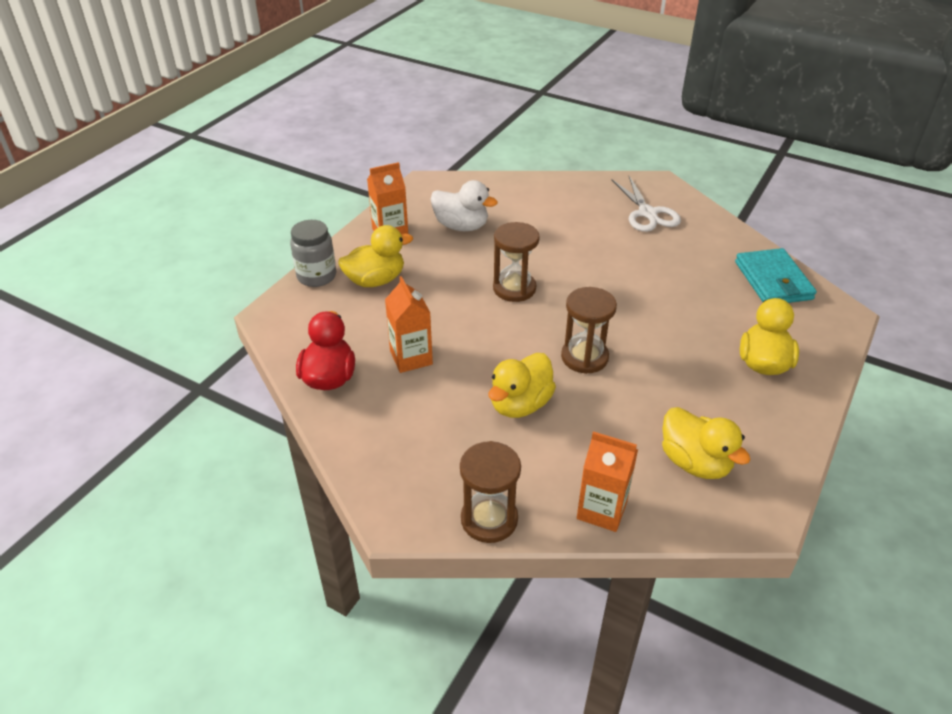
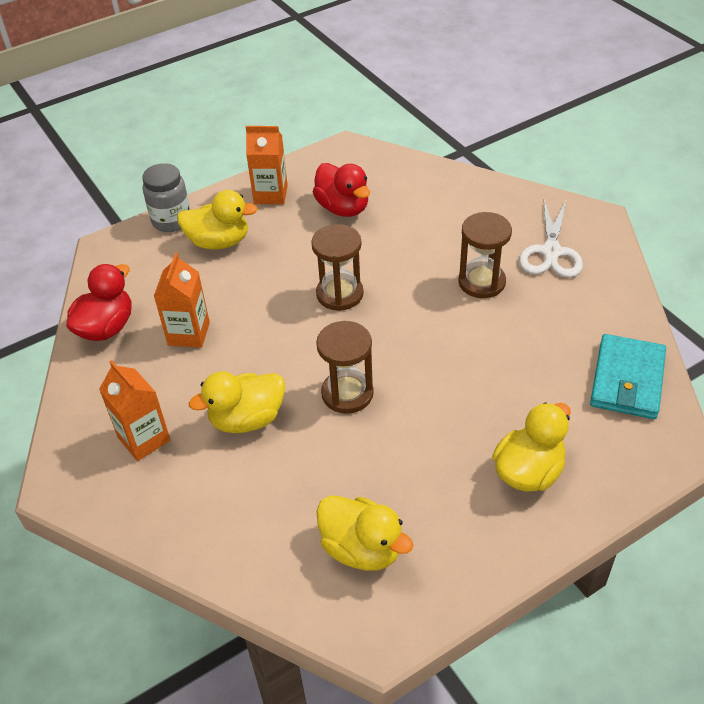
camera: 30 degrees right, 5 degrees up
(461, 226) = (343, 208): white duck -> red duck
(489, 519) = (131, 520): brown hourglass -> brown hourglass (481, 282)
(602, 510) = (234, 556): orange carton -> orange carton (144, 439)
(695, 462) = (362, 548): yellow duck -> yellow duck turned 45 degrees counterclockwise

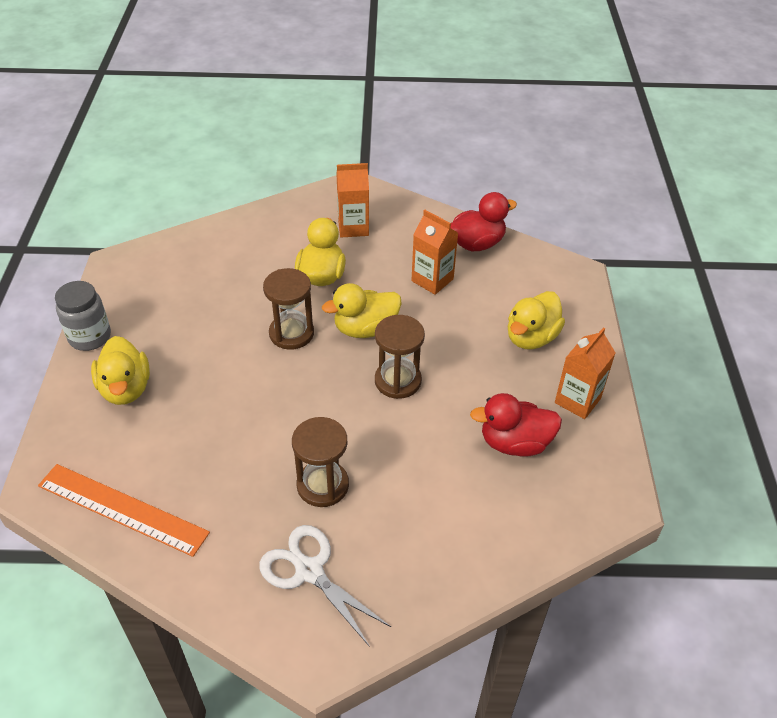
camera: 120 degrees right, 0 degrees up
(106, 328) = (477, 244): red duck -> red duck turned 90 degrees counterclockwise
(171, 221) = (585, 320): grey jar -> grey jar (90, 337)
(362, 548) = (171, 281): yellow duck -> yellow duck (365, 329)
(627, 380) = (122, 509): turquoise wallet -> orange ruler

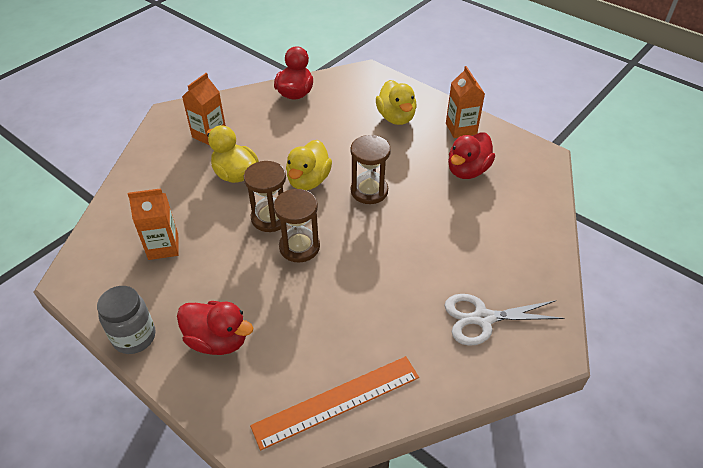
camera: 50 degrees left, 0 degrees up
(126, 389) = (218, 340): yellow duck -> red duck
(323, 485) = (419, 274): brown hourglass -> brown hourglass (299, 247)
(432, 280) = (302, 128): orange carton -> orange carton (163, 247)

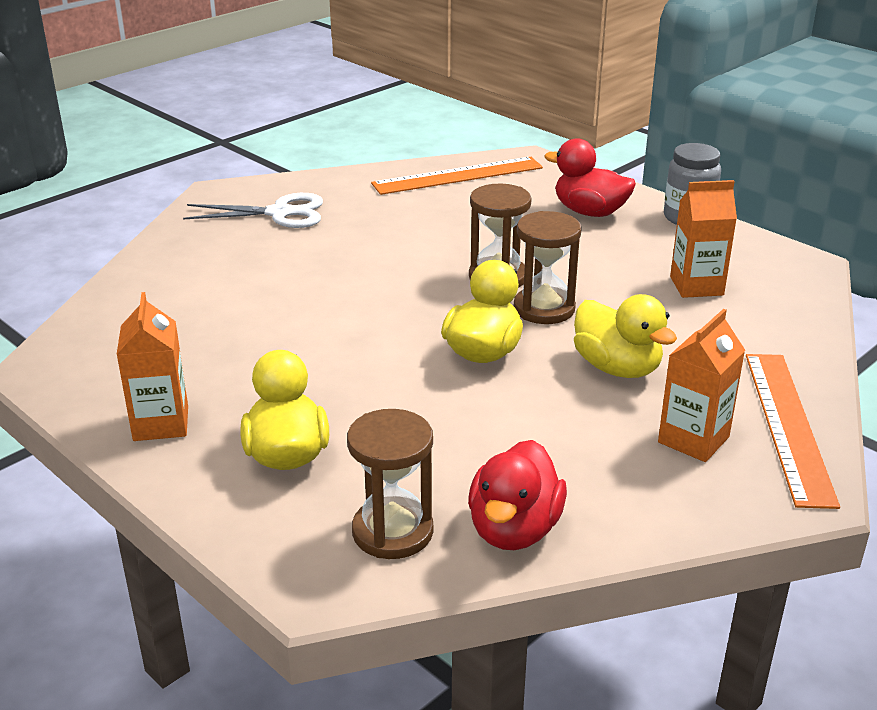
camera: 175 degrees left, 15 degrees down
(160, 145) = (788, 425): none -> orange ruler
(369, 191) = (381, 333): brown hourglass -> brown hourglass (392, 532)
(467, 170) = (197, 353): red duck -> none

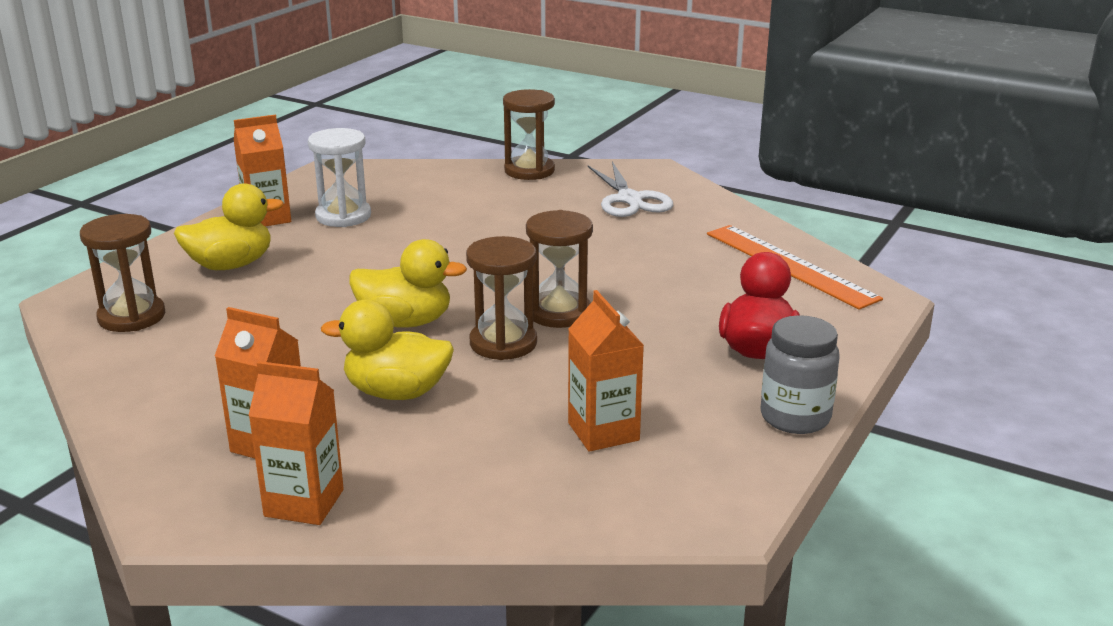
camera: 75 degrees right, 5 degrees down
(163, 250) = (529, 171): none -> brown hourglass
(197, 369) = (343, 216): none -> white hourglass
(514, 529) = (130, 364): red duck -> none
(617, 368) = (396, 392): yellow duck -> yellow duck turned 60 degrees clockwise
(788, 425) = (304, 503): orange ruler -> orange carton

